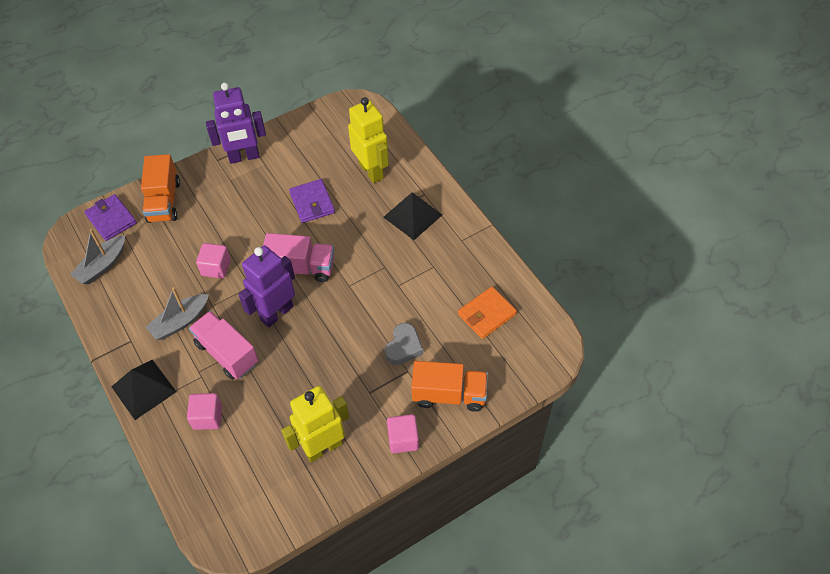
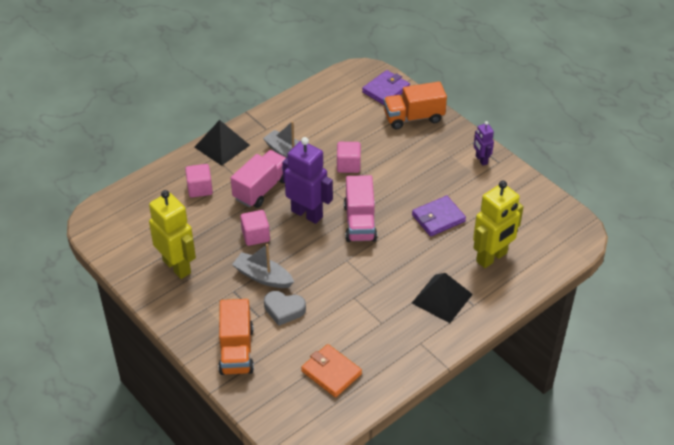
camera: 80 degrees right, 10 degrees down
(102, 265) = (336, 96): grey boat -> grey boat (263, 277)
(244, 157) = (481, 160): purple robot -> purple robot, size x0.52
(403, 439) = (188, 321): pink cube -> pink cube (255, 236)

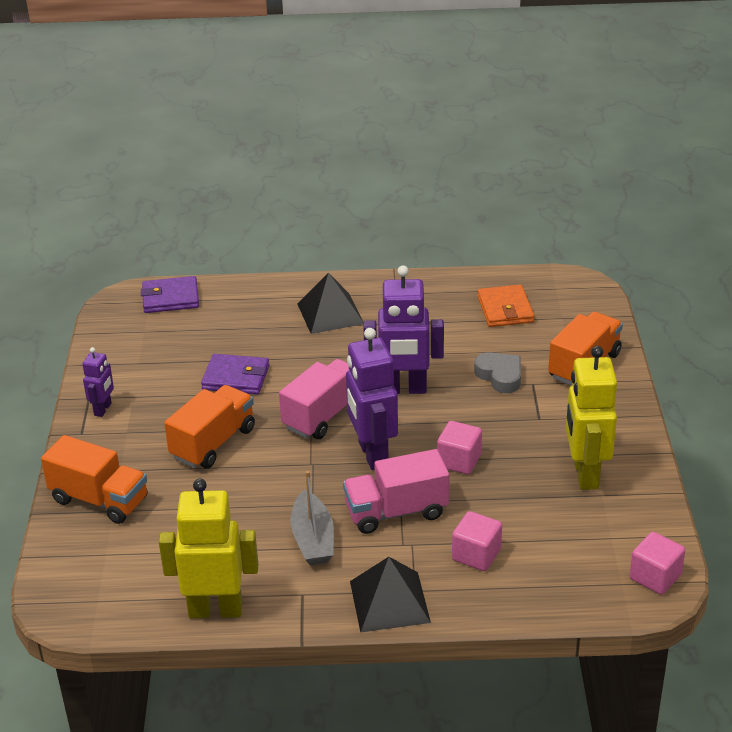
camera: 140 degrees left, 10 degrees down
(263, 277) = (492, 415): grey boat -> none
(333, 266) = (404, 389): none -> purple robot
(348, 165) = (257, 484): pink cube -> pink cube (655, 577)
(386, 90) = (77, 559): purple wallet -> purple wallet (170, 298)
(398, 174) = (213, 443): none -> orange truck
(492, 257) = (236, 320): yellow robot -> yellow robot (215, 610)

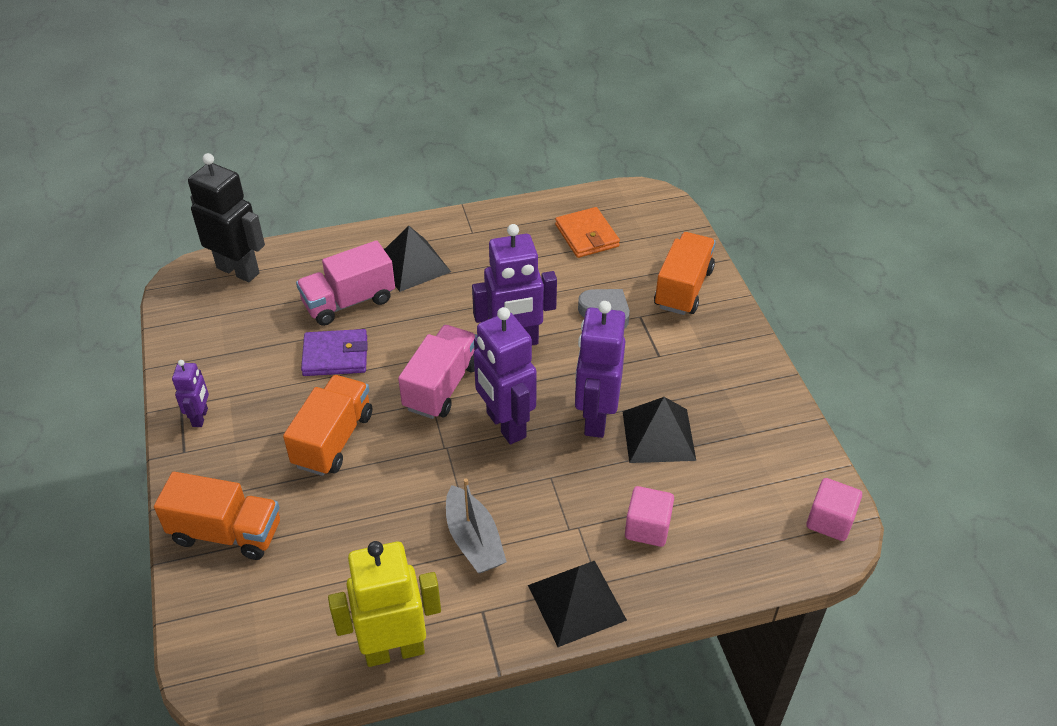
camera: 15 degrees left, 10 degrees up
(170, 298) = (238, 270): purple wallet -> black robot
(396, 512) = (550, 490): pink truck -> pink truck (349, 302)
(459, 461) = (595, 418): pink cube -> purple robot
(514, 483) = (658, 435): none -> black pyramid
(585, 474) = (724, 412): yellow robot -> none

